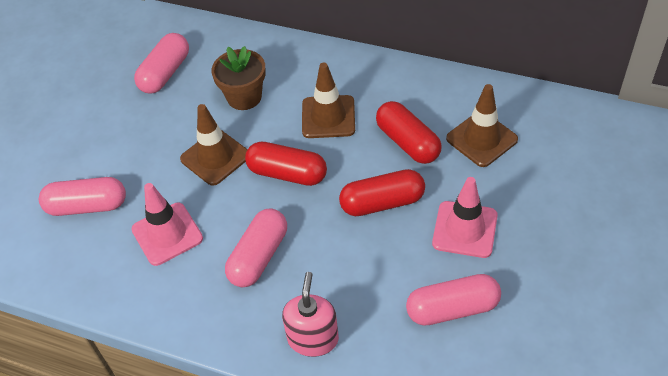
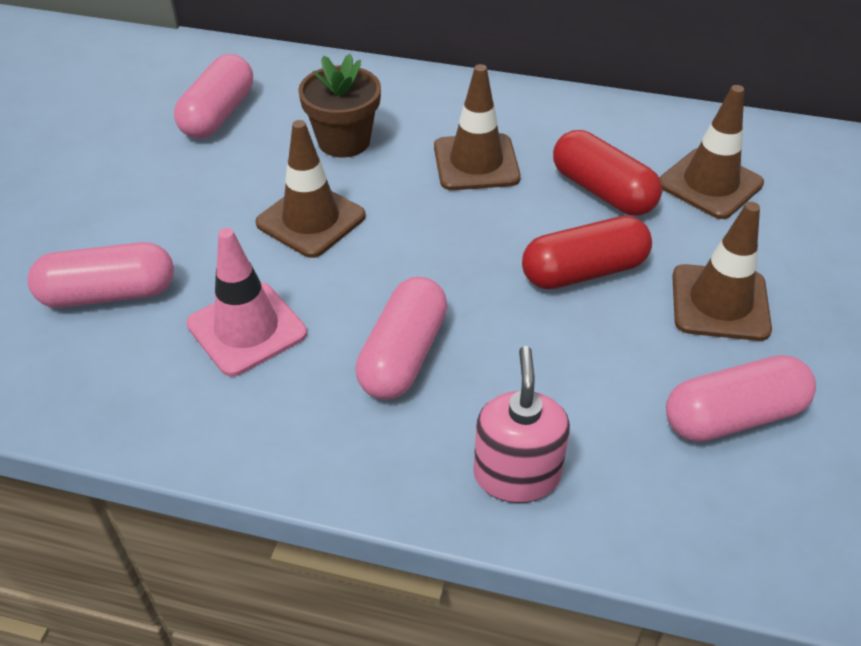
camera: 10 degrees left, 5 degrees down
(287, 173) = (428, 237): red capsule -> none
(465, 229) = (720, 303): pink traffic cone -> brown traffic cone

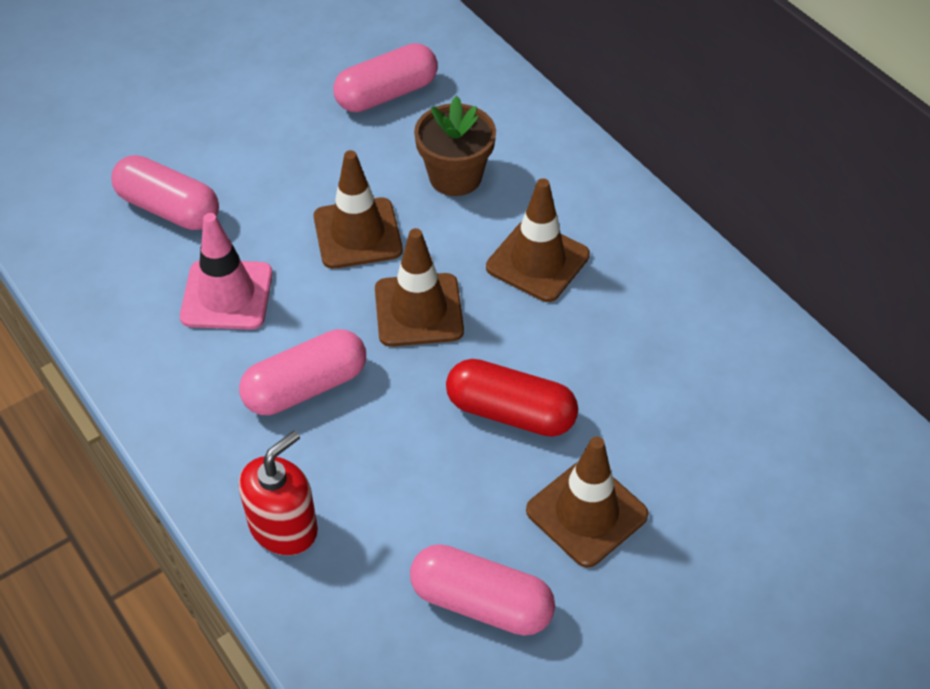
camera: 40 degrees right, 5 degrees up
(516, 474) = (283, 527): pink soap dispenser -> red soap dispenser
(602, 191) = (612, 354): red capsule -> none
(710, 184) = (716, 408): brown traffic cone -> brown traffic cone (418, 310)

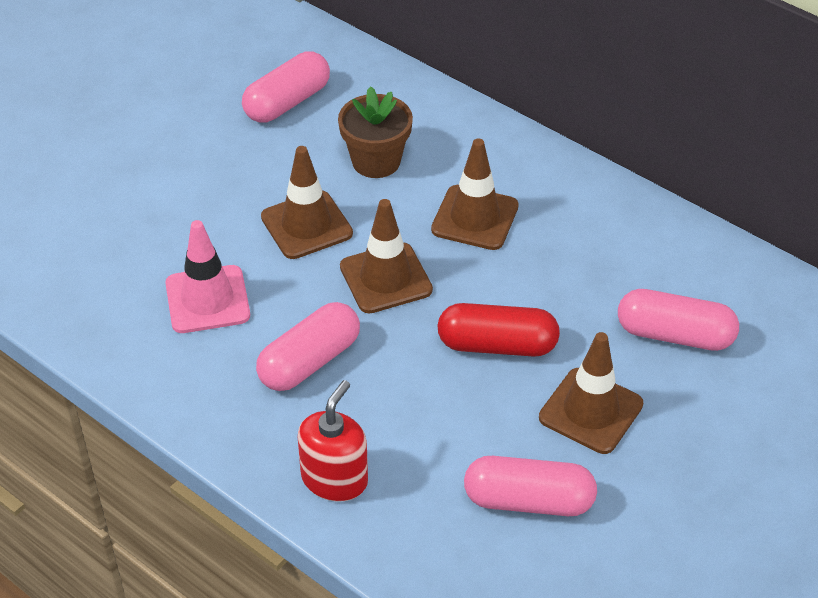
camera: 15 degrees left, 5 degrees down
(169, 209) = (123, 237): pink capsule -> pink capsule (674, 335)

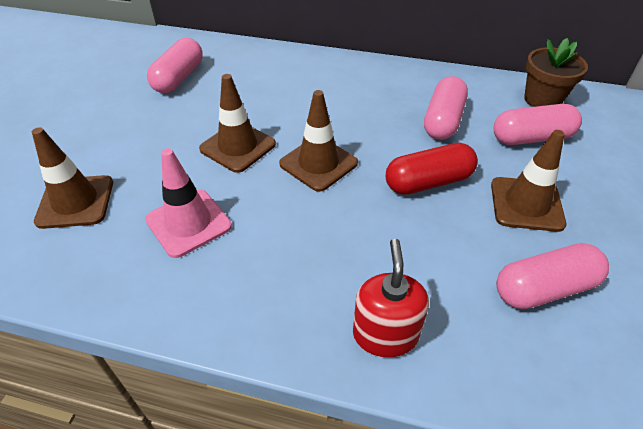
camera: 25 degrees left, 0 degrees up
(309, 361) = (300, 242): pink capsule -> pink capsule (443, 121)
(376, 161) = (262, 95): brown flower pot -> brown flower pot (542, 100)
(475, 218) = (351, 109): brown traffic cone -> brown traffic cone (75, 202)

